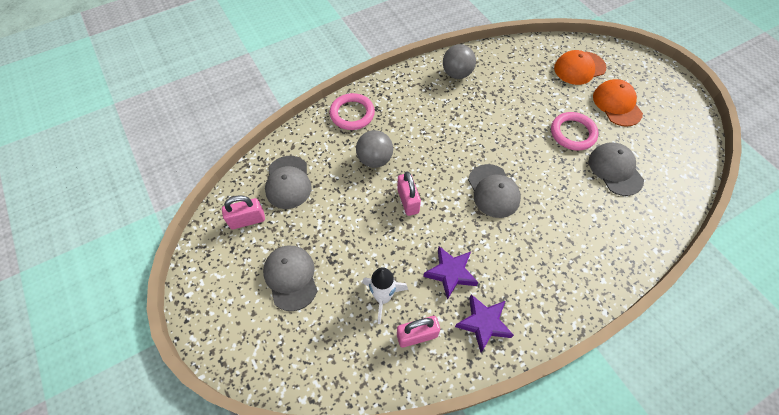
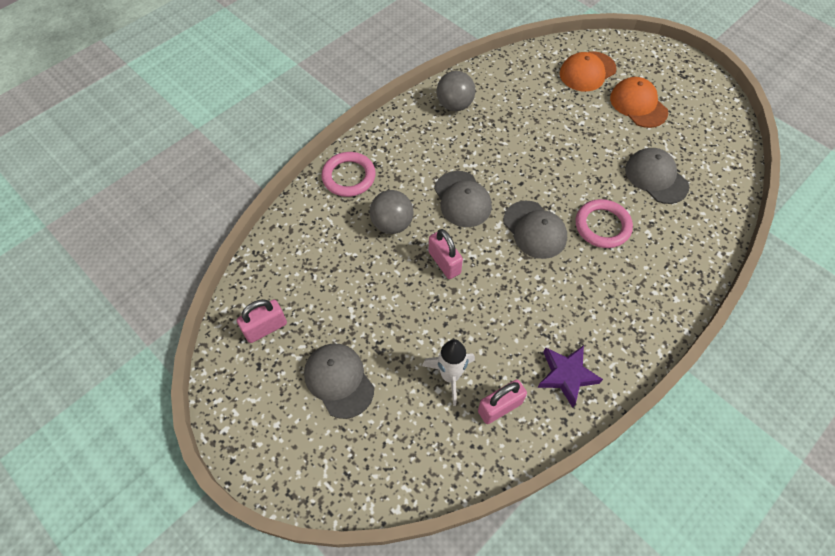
camera: 15 degrees left, 0 degrees up
(288, 182) = (299, 273): grey cap -> grey cap (462, 199)
(450, 273) = (515, 331): purple star -> none
(573, 133) = (601, 147): pink ring -> pink ring (602, 226)

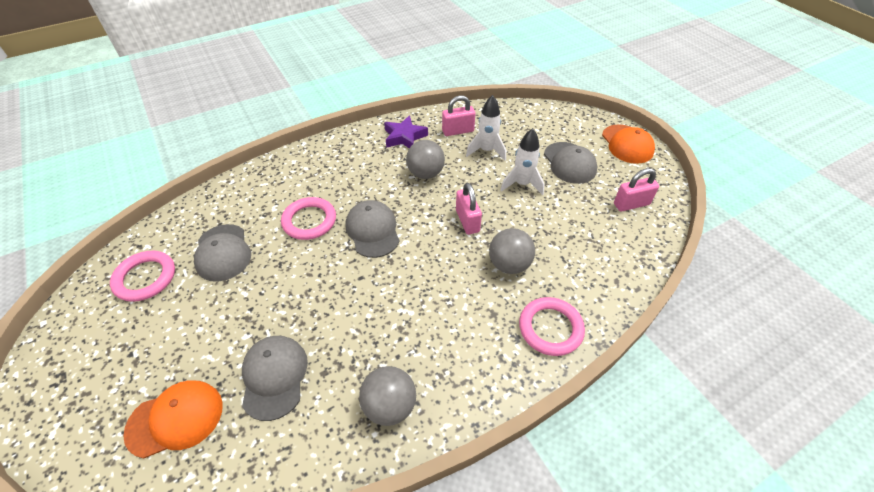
camera: 165 degrees left, 10 degrees down
(395, 328) = (522, 184): none -> white rocket
(462, 199) = (429, 274): grey cap -> grey cap (274, 377)
(513, 317) = (425, 173): none -> grey ball
(638, 105) = (160, 344): orange cap -> orange cap (627, 144)
(698, 143) = (145, 278): none -> pink ring

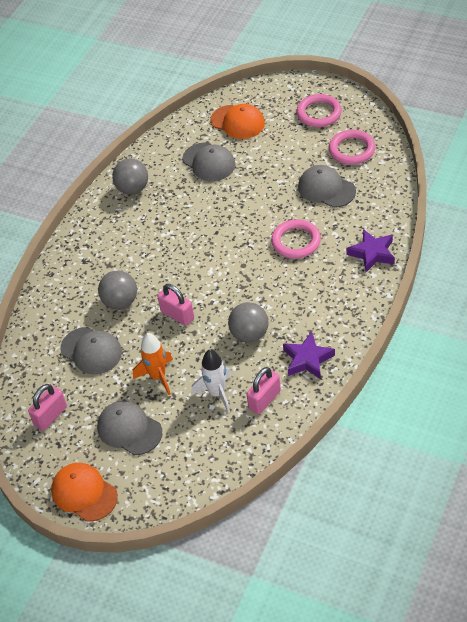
camera: 150 degrees right, 0 degrees up
(175, 419) = (238, 122): orange cap -> orange cap turned 90 degrees counterclockwise
(272, 175) = (372, 253): none -> purple star
(372, 230) = (242, 264): grey cap -> grey cap (91, 351)
(522, 184) = (158, 377): white rocket -> orange rocket
(550, 328) = (66, 279): pink ring -> pink ring (319, 113)

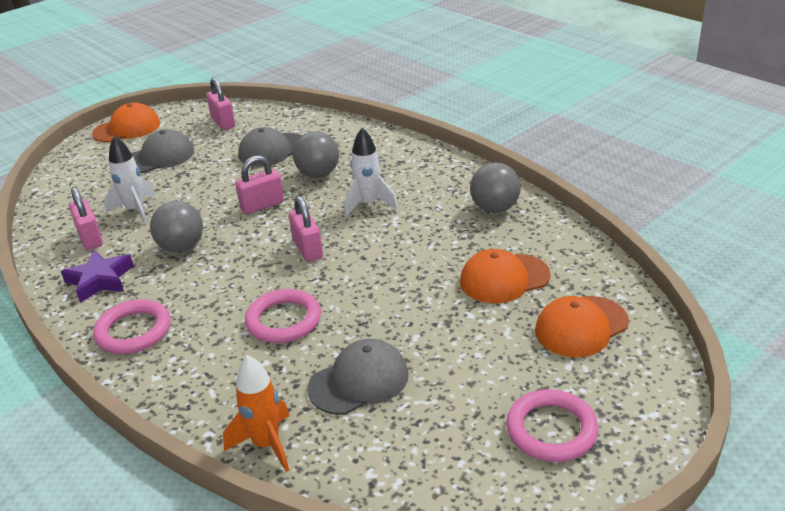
camera: 110 degrees right, 15 degrees down
(152, 254) = (369, 204): none -> white rocket
(158, 377) = (198, 181): orange rocket -> orange rocket (266, 444)
(209, 162) = (504, 278): grey cap -> orange cap
(220, 263) = (307, 249): none -> pink padlock
(352, 150) = (427, 442): pink ring -> pink ring (134, 331)
(372, 253) = (191, 389): purple star -> none

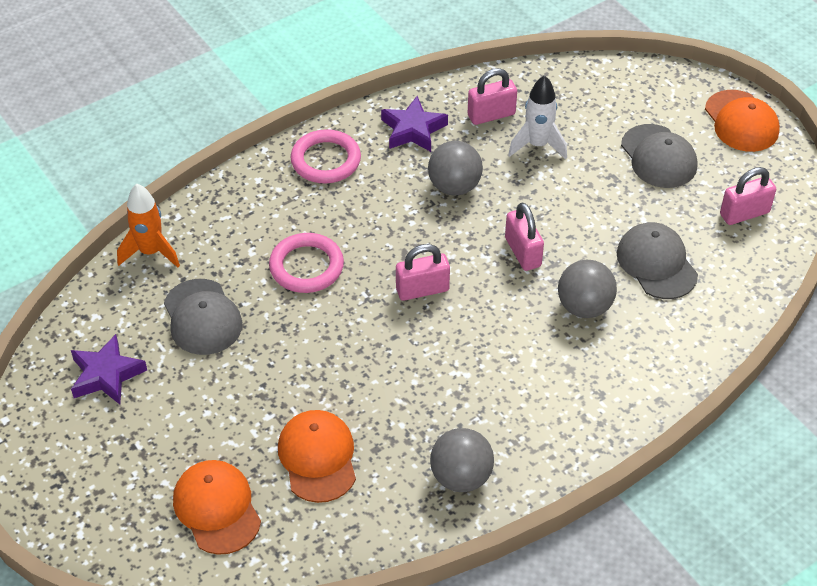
camera: 95 degrees right, 15 degrees up
(369, 204) = (501, 351): white rocket -> none
(452, 441) = (106, 375): none -> purple star
(551, 430) = (91, 448): pink ring -> none

